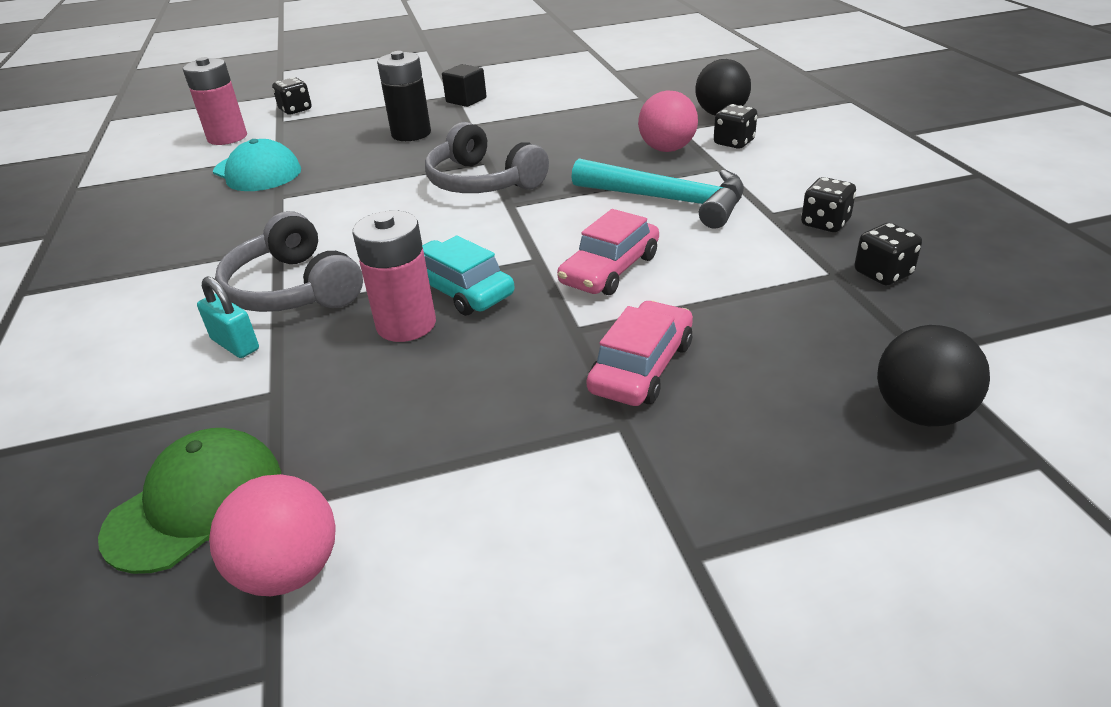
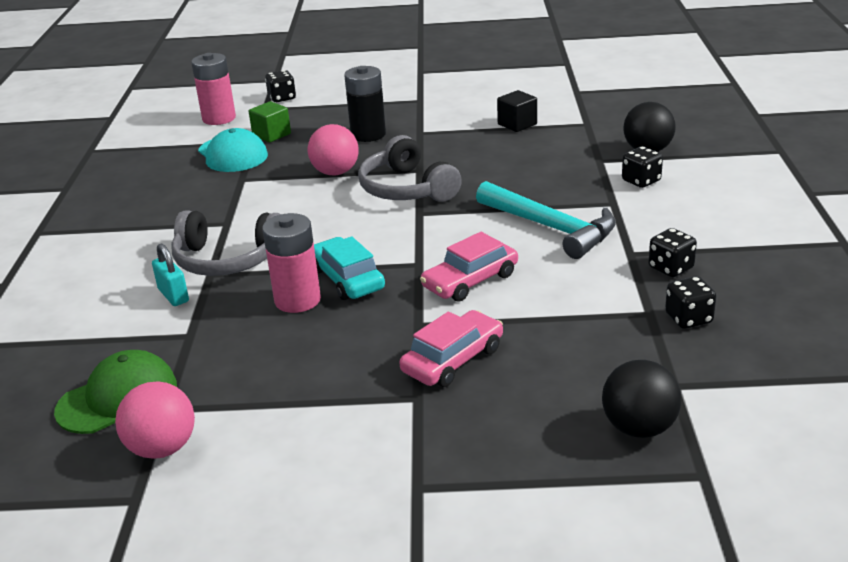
camera: 15 degrees right, 5 degrees down
(294, 289) = (228, 259): grey headphones -> grey headphones turned 60 degrees counterclockwise
(297, 146) = (271, 135): none -> green cube
(466, 100) = (429, 106): black cube -> black cube (517, 124)
(667, 149) = (578, 179): pink ball -> pink ball (335, 172)

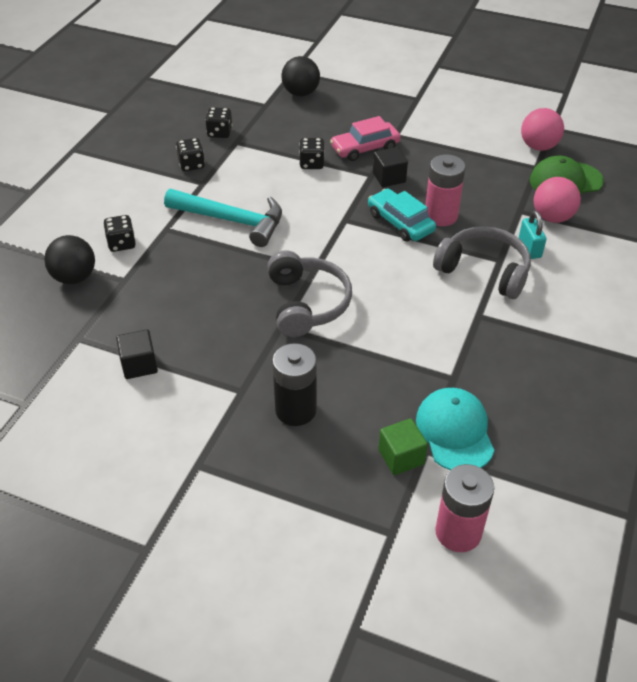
camera: 160 degrees left, 15 degrees up
(282, 98) = (361, 556): black dice -> black dice (312, 164)
(335, 172) = (358, 353): pink ball -> pink ball (552, 217)
(347, 279) = (400, 222): turquoise car -> turquoise car turned 150 degrees clockwise
(391, 327) = (389, 178): none -> black cube
(470, 281) = (320, 195): pink car -> none
(550, 228) = (231, 221): turquoise hammer -> turquoise hammer turned 135 degrees clockwise

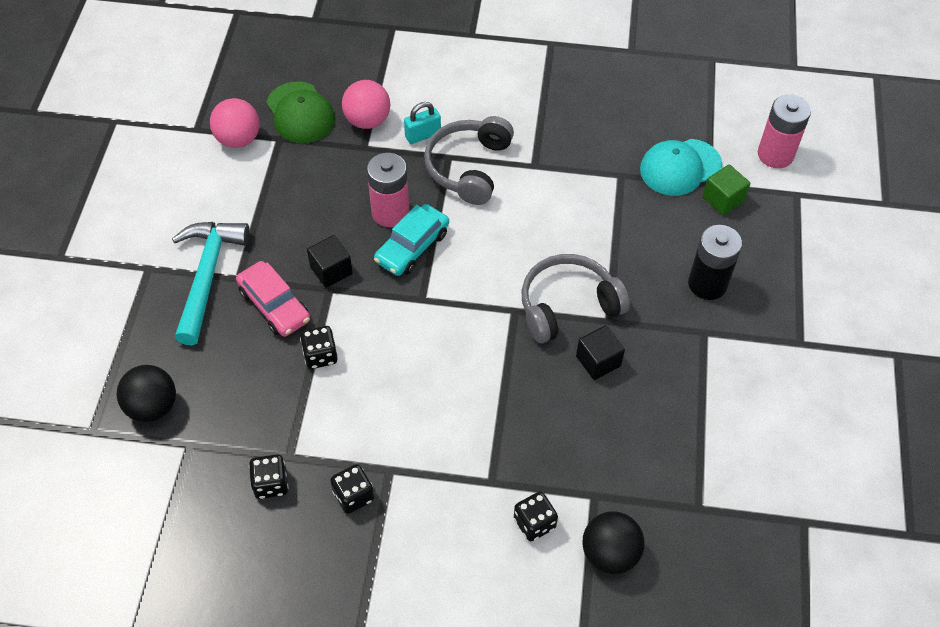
camera: 105 degrees left, 10 degrees up
(139, 365) = (710, 433): black cube -> black cube (598, 361)
(231, 221) = (456, 414): turquoise hammer -> turquoise hammer (207, 276)

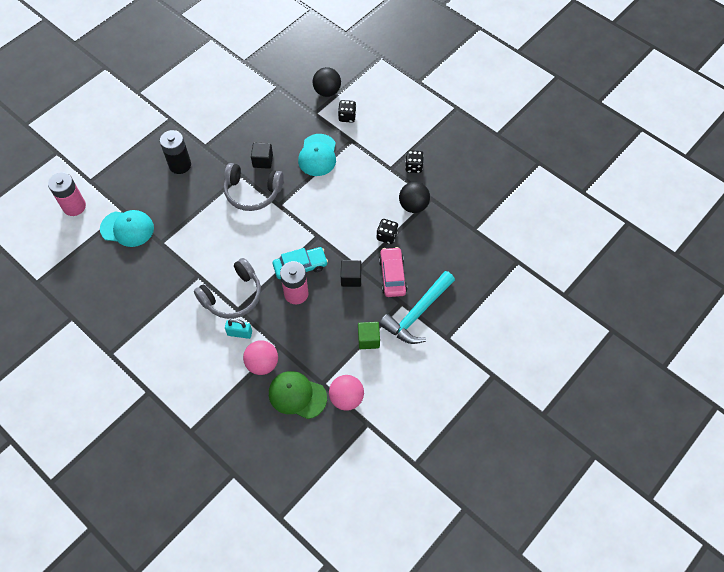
camera: 145 degrees left, 5 degrees up
(152, 406) = (482, 257): black ball -> black ball (413, 206)
(271, 484) = (446, 191): black dice -> none
(300, 113) = (297, 395): green cap -> green cap turned 75 degrees counterclockwise
(524, 421) = (317, 155): none -> turquoise cap
(723, 199) = (126, 199): green cube -> green cube (368, 339)

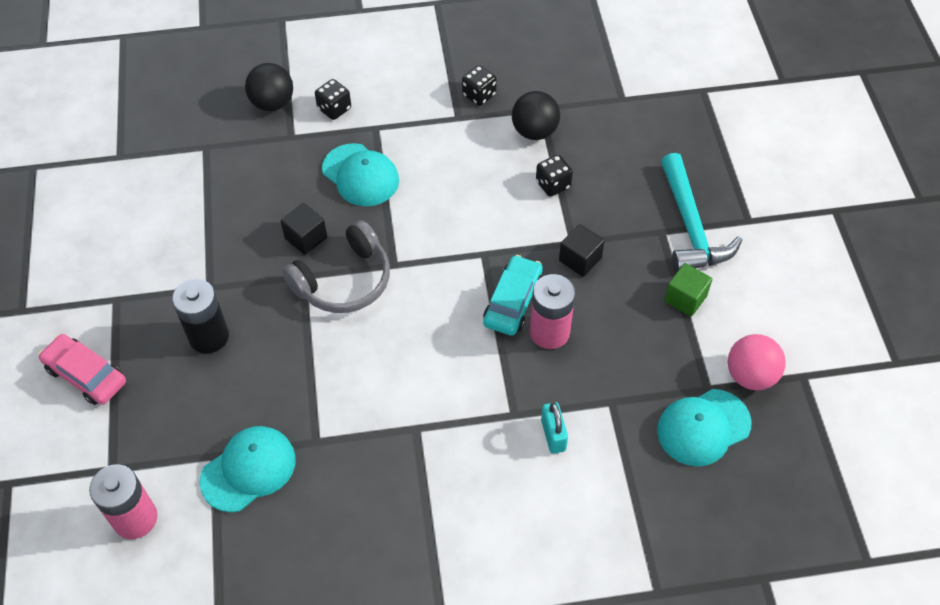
camera: 50 degrees left, 5 degrees down
(232, 296) = (486, 406): grey headphones -> none
(239, 333) = (553, 435): turquoise padlock -> turquoise padlock turned 60 degrees counterclockwise
(262, 364) = (623, 438): pink ball -> none
(297, 395) = (703, 427): green cap -> turquoise cap
(392, 275) = (615, 216): pink car -> pink car (86, 375)

